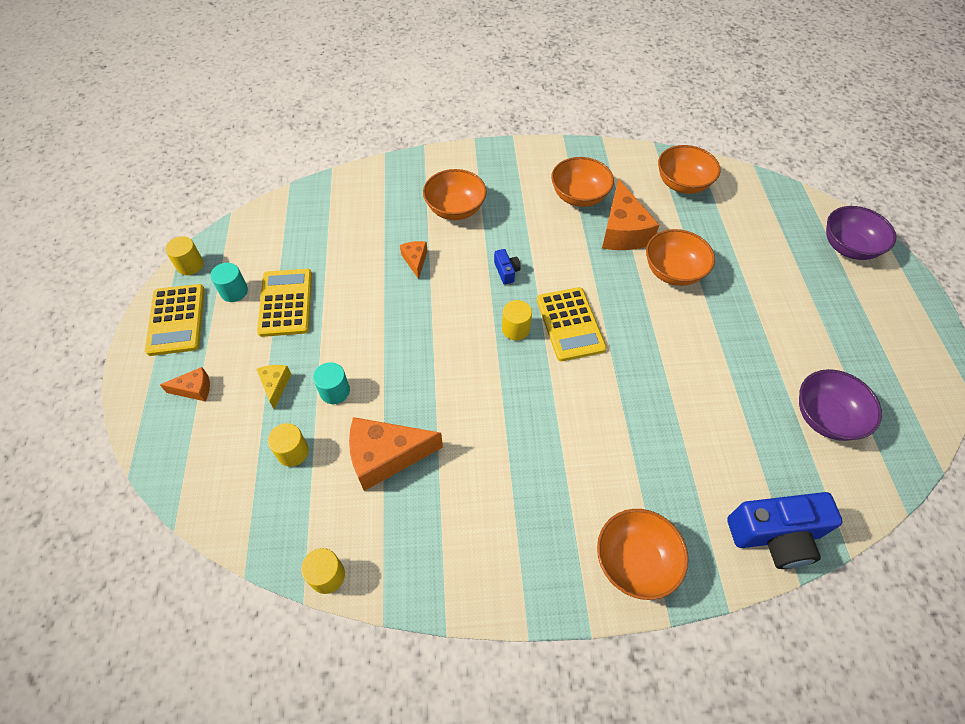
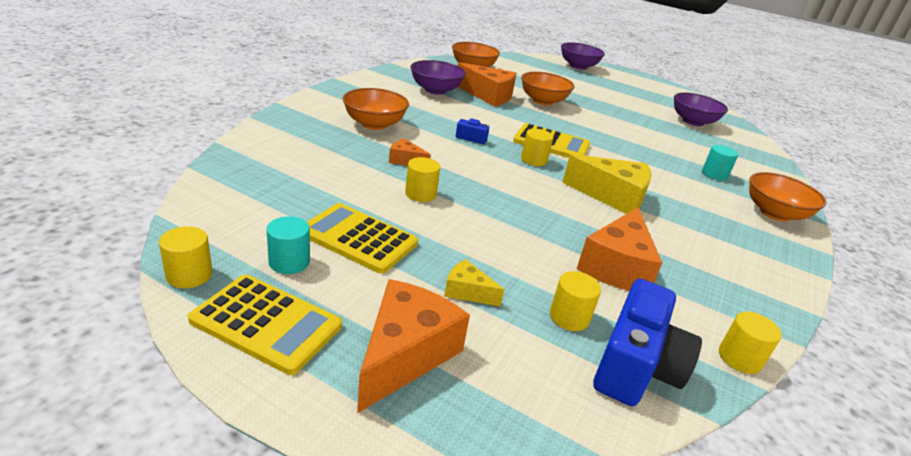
camera: 60 degrees left, 25 degrees down
(194, 389) = (405, 354): orange cheese -> orange cheese, size x1.98
(335, 391) = (513, 260): turquoise cylinder -> turquoise cylinder (714, 174)
(374, 297) = (420, 194): none -> yellow cylinder
(508, 411) = (612, 197): none -> yellow cheese
(579, 196) = (435, 90): orange bowl -> purple bowl
(775, 535) = (770, 168): blue camera -> blue camera (635, 366)

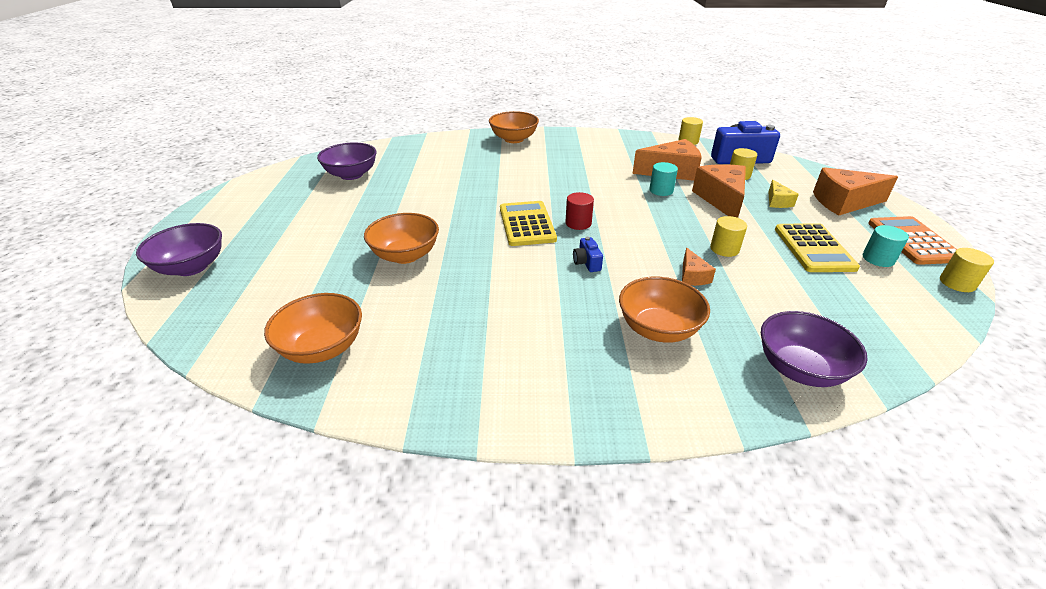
camera: 115 degrees left, 5 degrees up
(267, 323) = (913, 241): yellow calculator -> orange calculator
(435, 90) = (481, 338): purple bowl -> purple bowl (799, 369)
(488, 96) = (441, 294): orange cheese -> orange cheese (721, 199)
(533, 160) = (578, 223): yellow cylinder -> red cylinder
(612, 197) = (585, 184): yellow cheese -> none
(714, 174) = (477, 158): turquoise cylinder -> turquoise cylinder (661, 190)

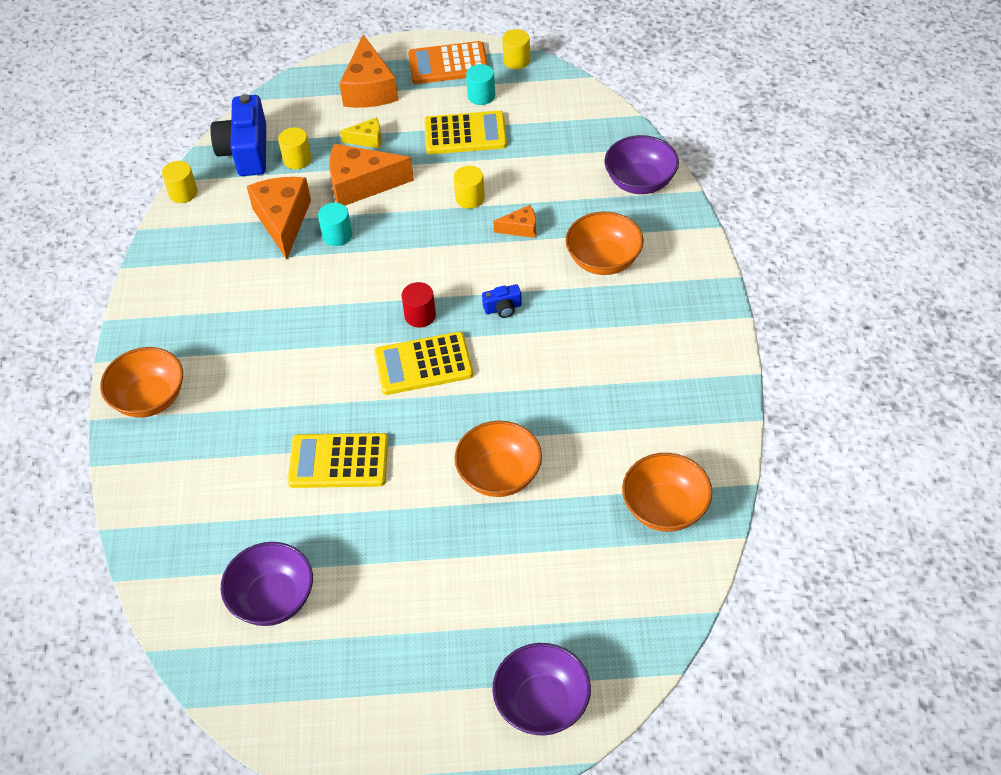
camera: 90 degrees left, 15 degrees up
(445, 193) = (338, 461): none -> yellow calculator

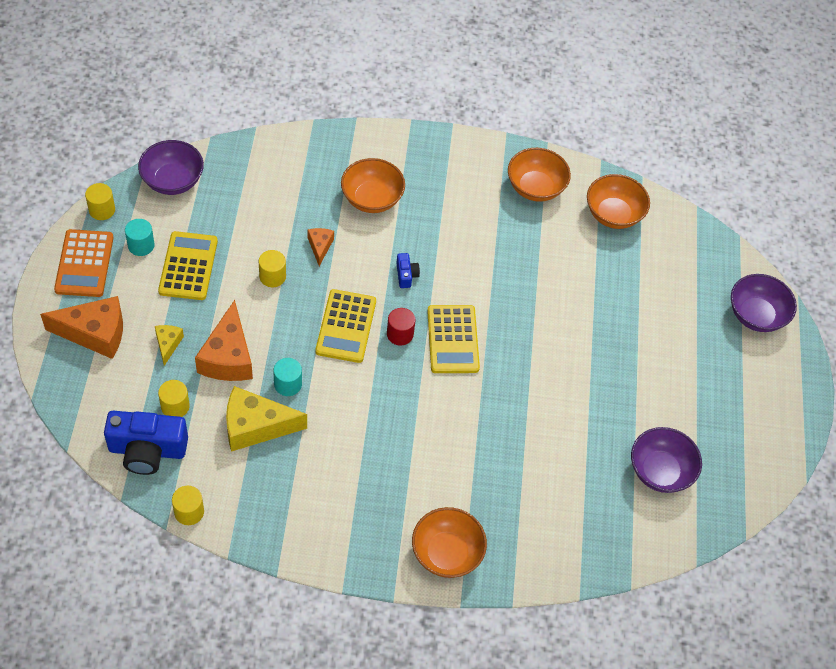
camera: 90 degrees left, 5 degrees up
(283, 221) = (255, 426): orange cheese -> yellow cheese
(338, 461) = (540, 412): yellow calculator -> yellow calculator (346, 326)
(499, 475) = (570, 306): orange bowl -> orange bowl (535, 187)
(640, 182) = (291, 156): purple bowl -> purple bowl (173, 181)

